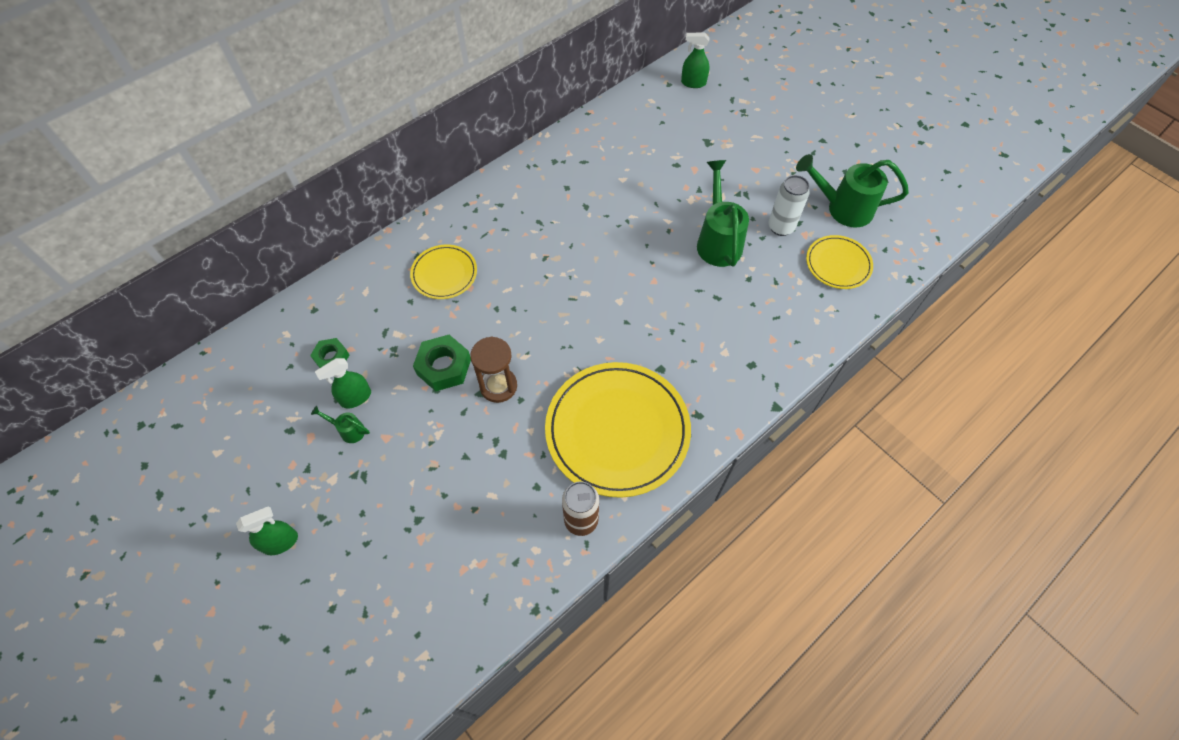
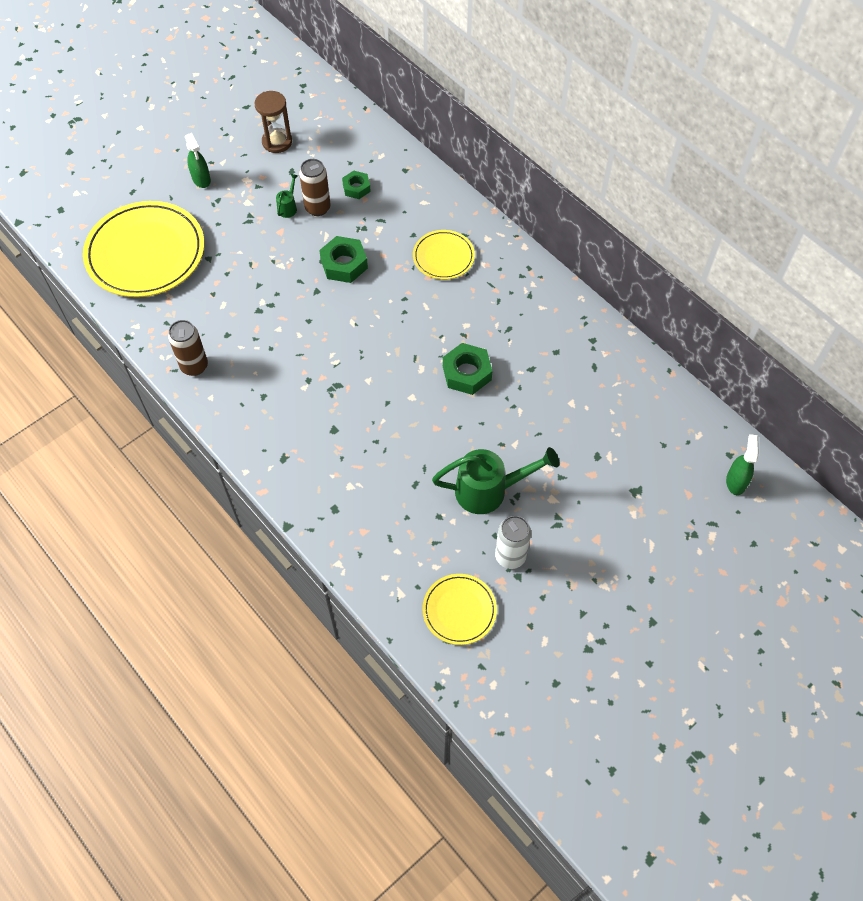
camera: 90 degrees right, 0 degrees up
(355, 398) = (317, 208): green spray bottle -> brown can
(498, 386) = (323, 304): brown hourglass -> brown hourglass (277, 142)
(590, 255) = (467, 373): none -> green nut
(617, 430) = (273, 393): yellow plate -> yellow plate (145, 253)
(842, 208) = (541, 628): green watering can -> none

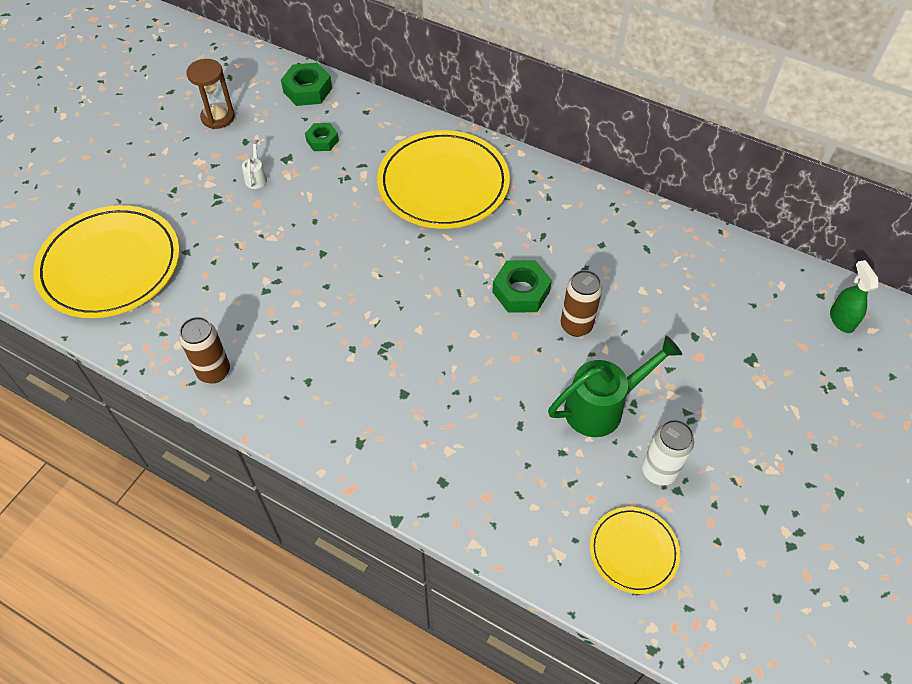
camera: 20 degrees left, 5 degrees down
(201, 179) = (147, 174): green spray bottle -> none
(288, 207) = (256, 177): green watering can -> white watering can
(317, 208) = (289, 170): brown can -> brown can (576, 325)
(344, 264) = (341, 218): green nut -> green nut (307, 90)
(443, 257) = (443, 184): yellow plate -> yellow plate, size x1.94

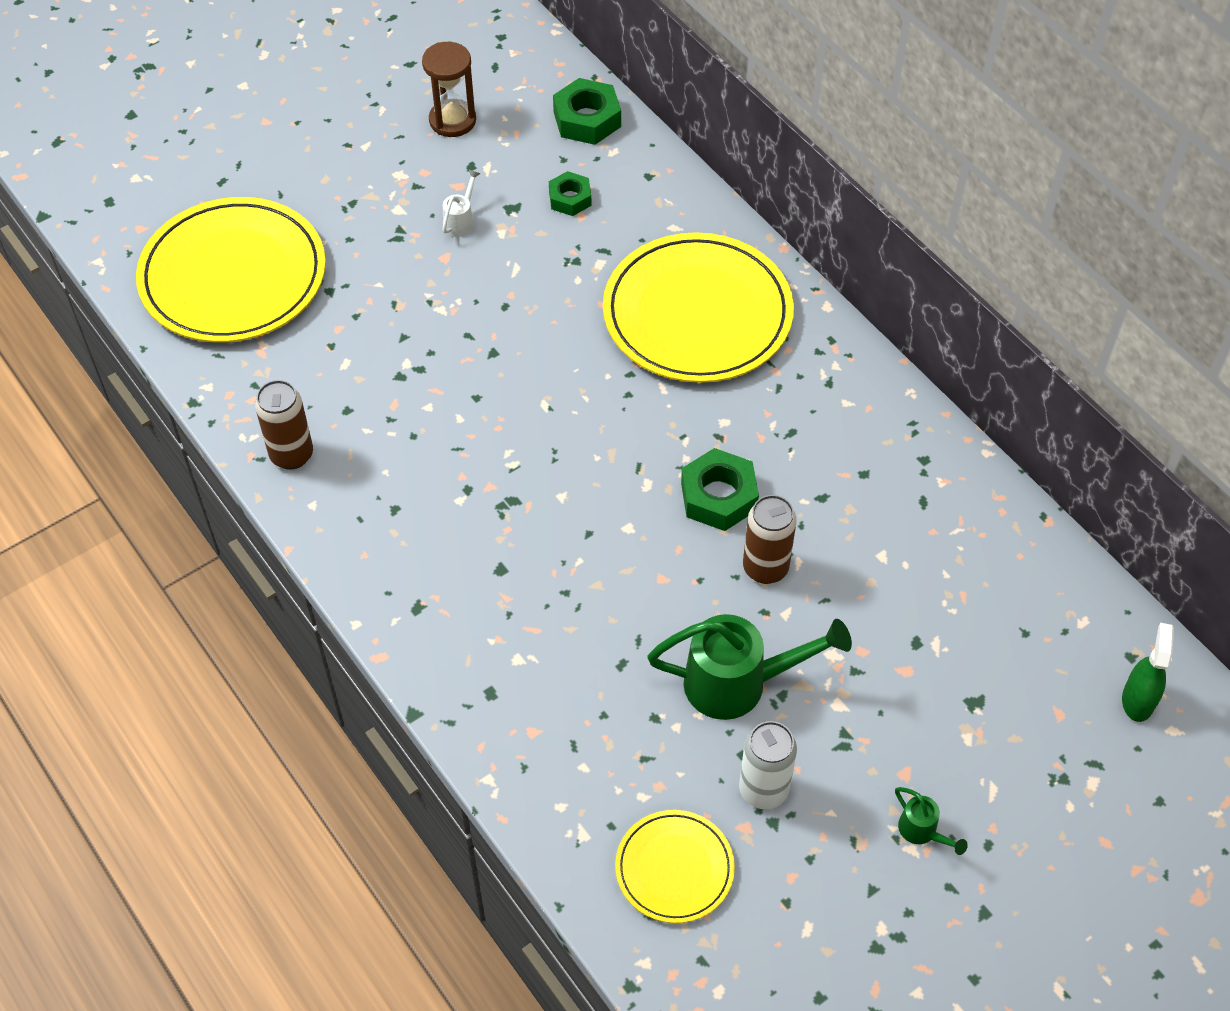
camera: 25 degrees right, 0 degrees up
(771, 456) = (922, 831): none -> green watering can

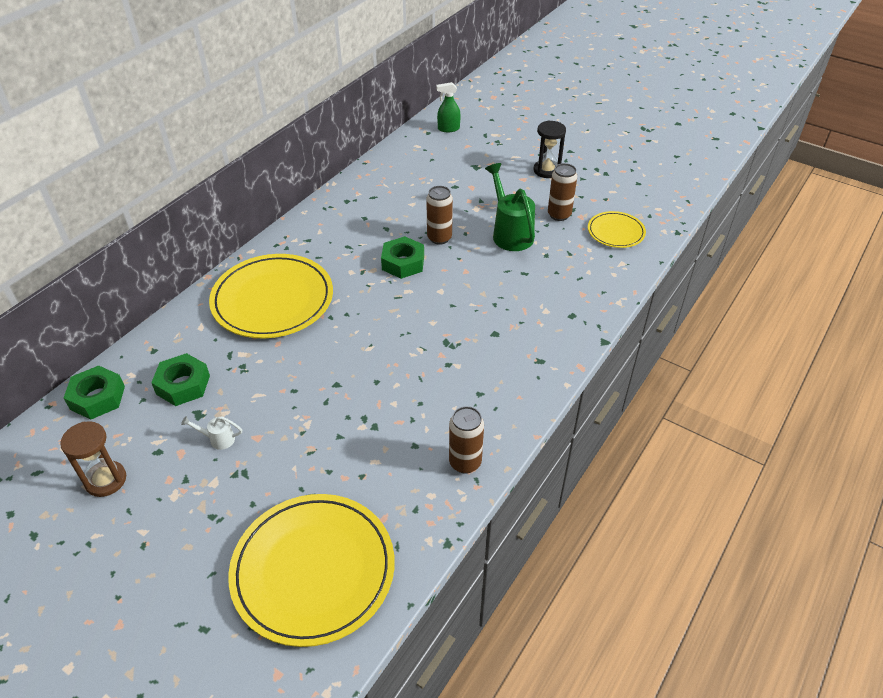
camera: 110 degrees left, 10 degrees down
(570, 198) = (183, 385): green nut -> green nut, size x1.57
(763, 790) = (559, 215): white can -> brown can
(922, 831) = (547, 170): green watering can -> black hourglass

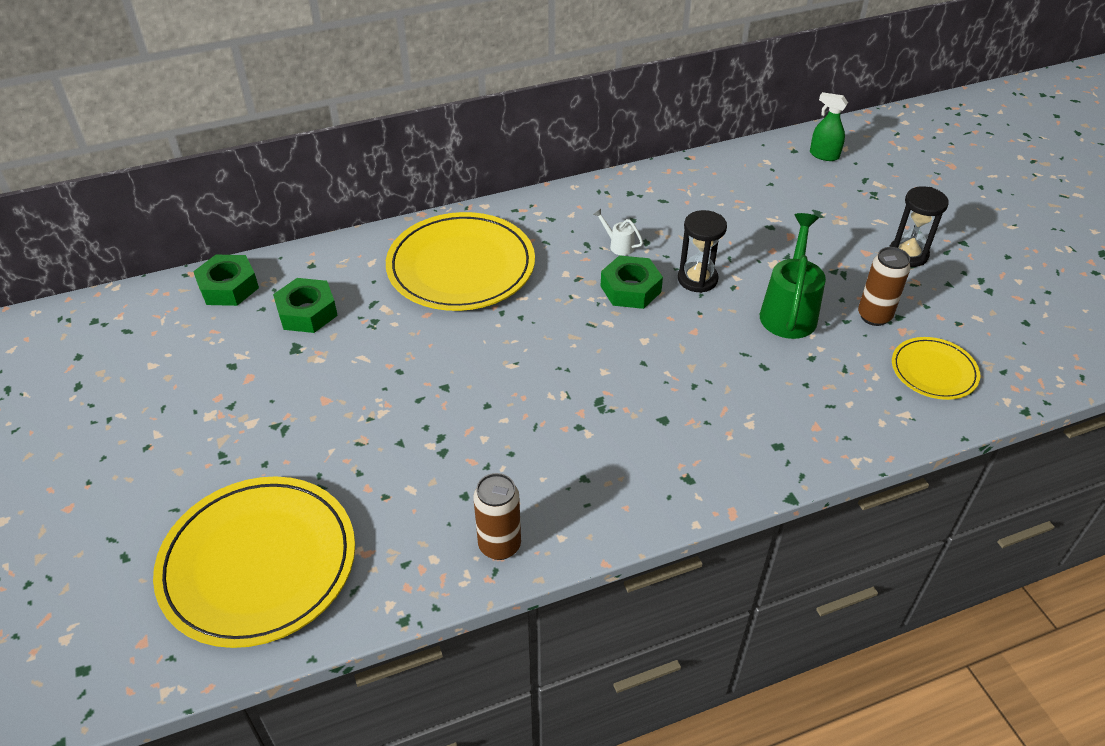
camera: 35 degrees right, 0 degrees up
(106, 480) = (170, 368): brown hourglass -> none
(218, 439) = (290, 382): white watering can -> white watering can (618, 245)
(439, 238) = (697, 279): brown can -> black hourglass

